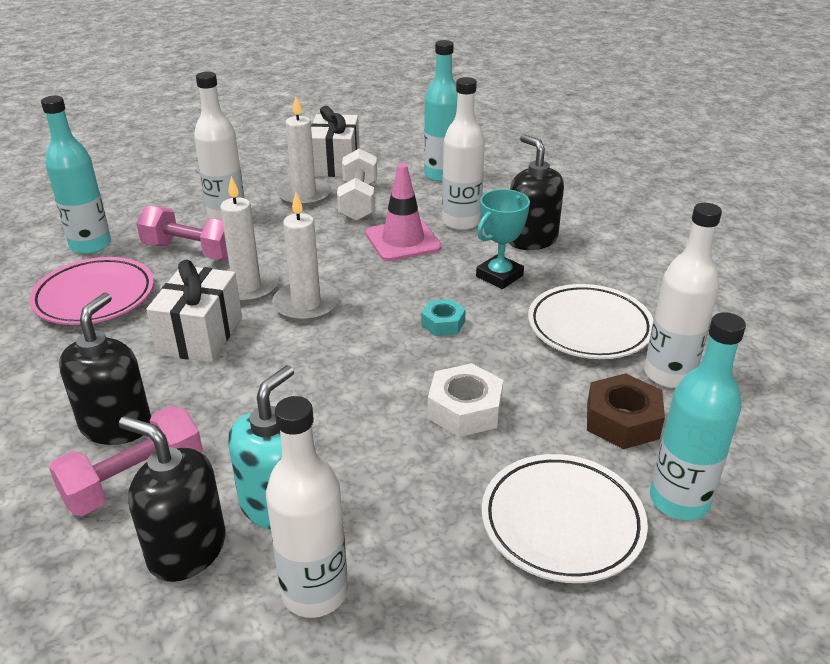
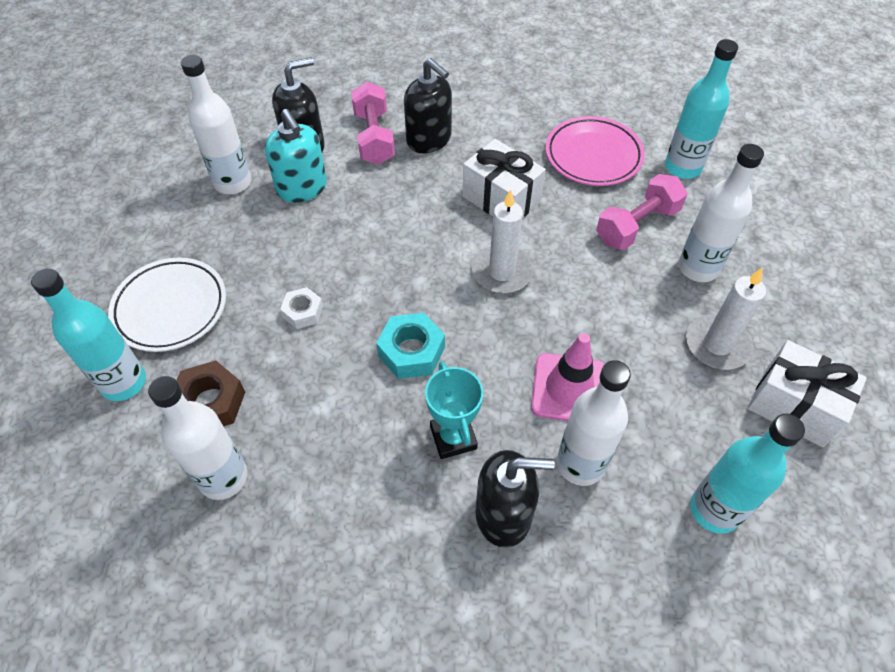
camera: 120 degrees right, 20 degrees up
(247, 287) = (553, 244): white candle -> none
(358, 201) = (678, 388): white dumbbell -> none
(443, 323) = (411, 351): turquoise nut -> turquoise nut, size x1.57
(464, 409) = (303, 312): white nut -> white nut, size x0.64
(589, 327) = (325, 461): white plate -> none

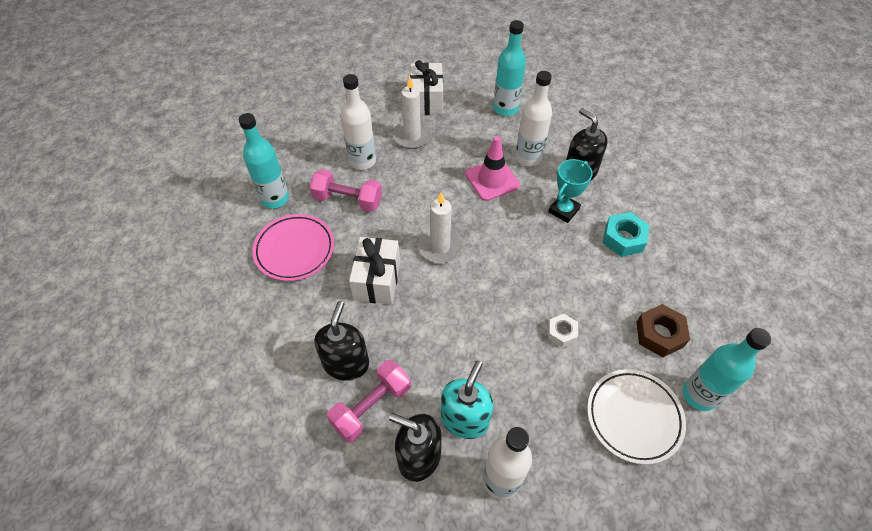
camera: 125 degrees left, 0 degrees up
(223, 477) = (684, 293): white bottle -> none
(411, 351) = (534, 258): turquoise nut -> turquoise nut (623, 238)

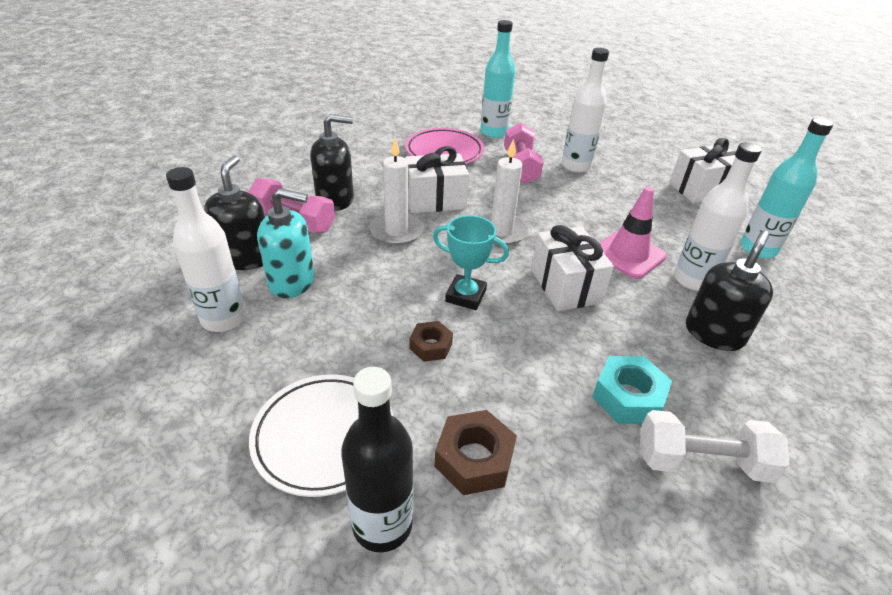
camera: 70 degrees right, 15 degrees down
(412, 136) = (639, 189): white candle -> white candle (396, 231)
(517, 230) = (565, 285): none -> white gift
(561, 332) = (431, 346): white nut -> brown nut
(563, 210) = (630, 325): turquoise trophy -> turquoise trophy (466, 296)
(671, 226) = (701, 462): none -> white dumbbell
(699, 395) = (382, 524): turquoise bottle -> black bottle

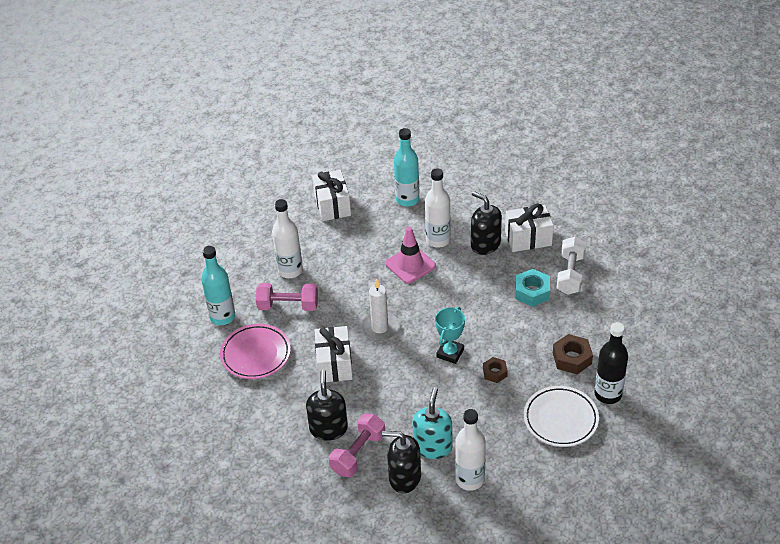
camera: 80 degrees left, 5 degrees up
(396, 231) = (376, 388): white candle -> none
(565, 285) = (441, 302): white gift -> white gift (528, 238)

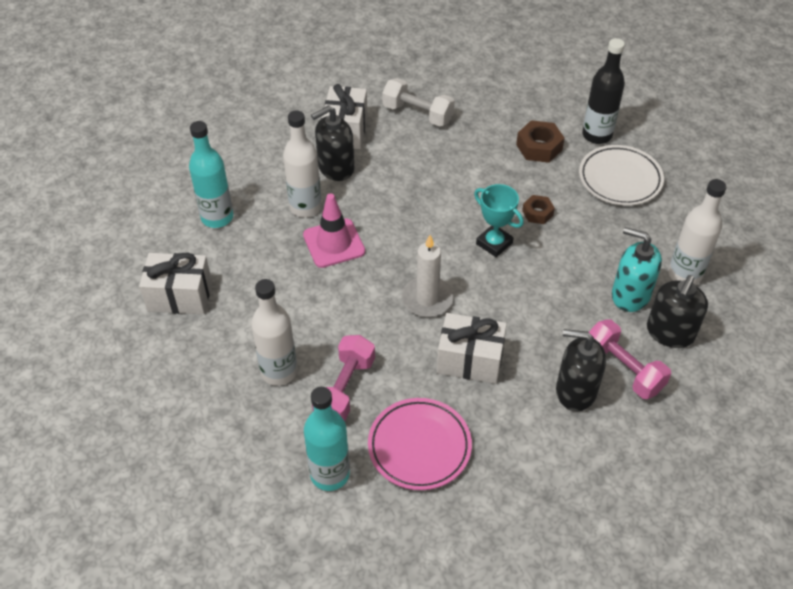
camera: 75 degrees left, 5 degrees up
(532, 292) = (429, 150): turquoise nut -> none

